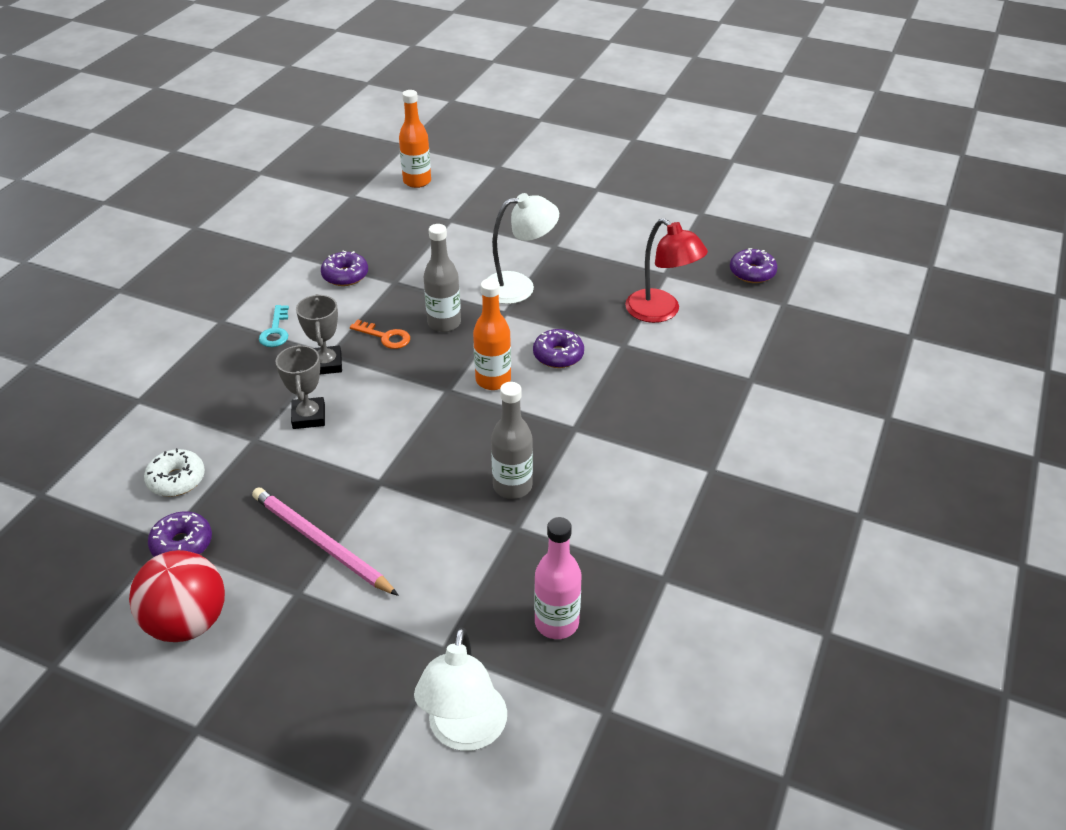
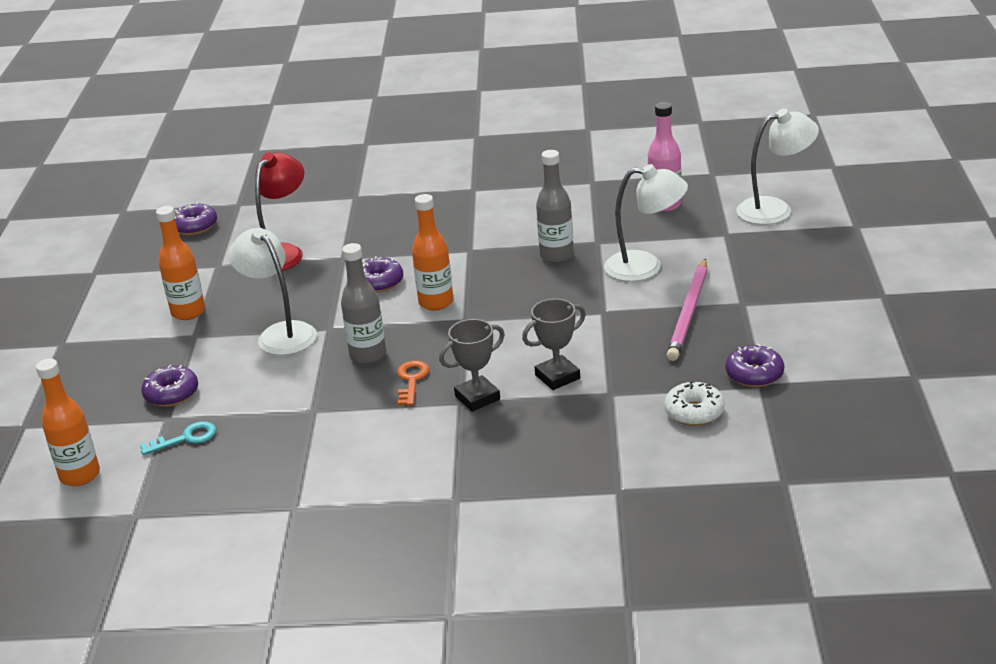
camera: 110 degrees left, 10 degrees down
(187, 622) = (816, 337): red ball -> none
(275, 331) = (447, 452): turquoise key -> turquoise key (186, 438)
(345, 275) = (318, 448): purple donut -> purple donut (171, 394)
(433, 546) = (645, 267): none -> white lamp
(594, 248) = (188, 312): none -> orange bottle

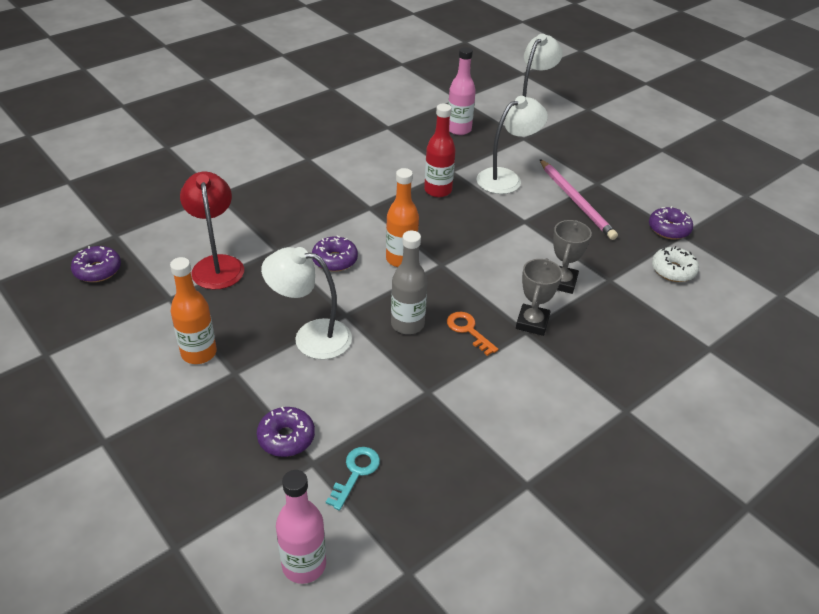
camera: 45 degrees left, 10 degrees up
(80, 475) = (304, 565): orange bottle -> pink bottle
(556, 255) = (438, 190): grey bottle -> red bottle

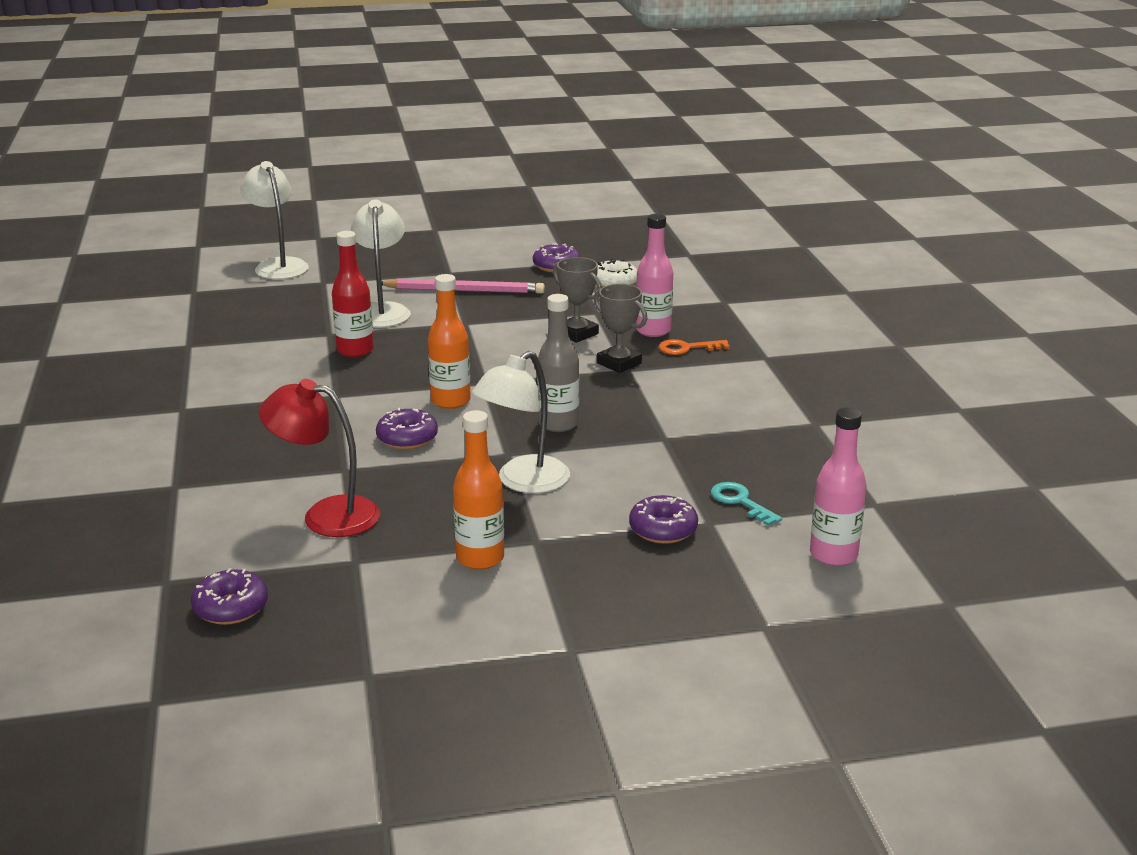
camera: 60 degrees left, 15 degrees down
(459, 129) = (256, 309): pink bottle -> pink bottle (653, 330)
(468, 330) = (599, 396): orange key -> orange key (687, 348)

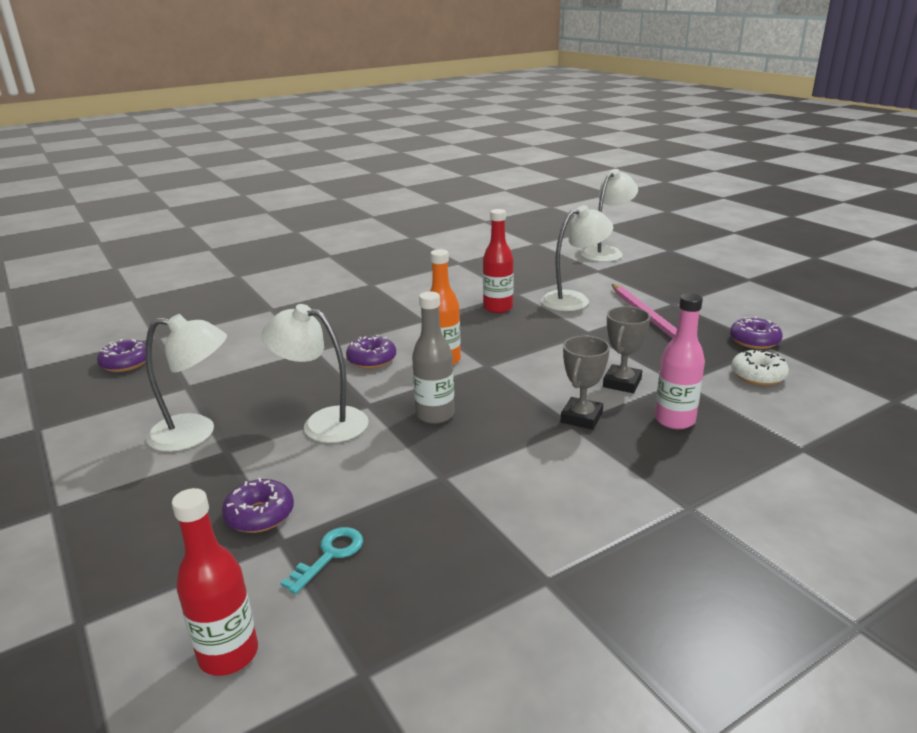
camera: 70 degrees right, 0 degrees up
(326, 515) = (247, 361): red lamp -> none
(480, 558) = (195, 433): orange bottle -> white lamp
(687, 348) = (655, 449): orange key -> none
(833, 555) = (228, 654): pink bottle -> red bottle

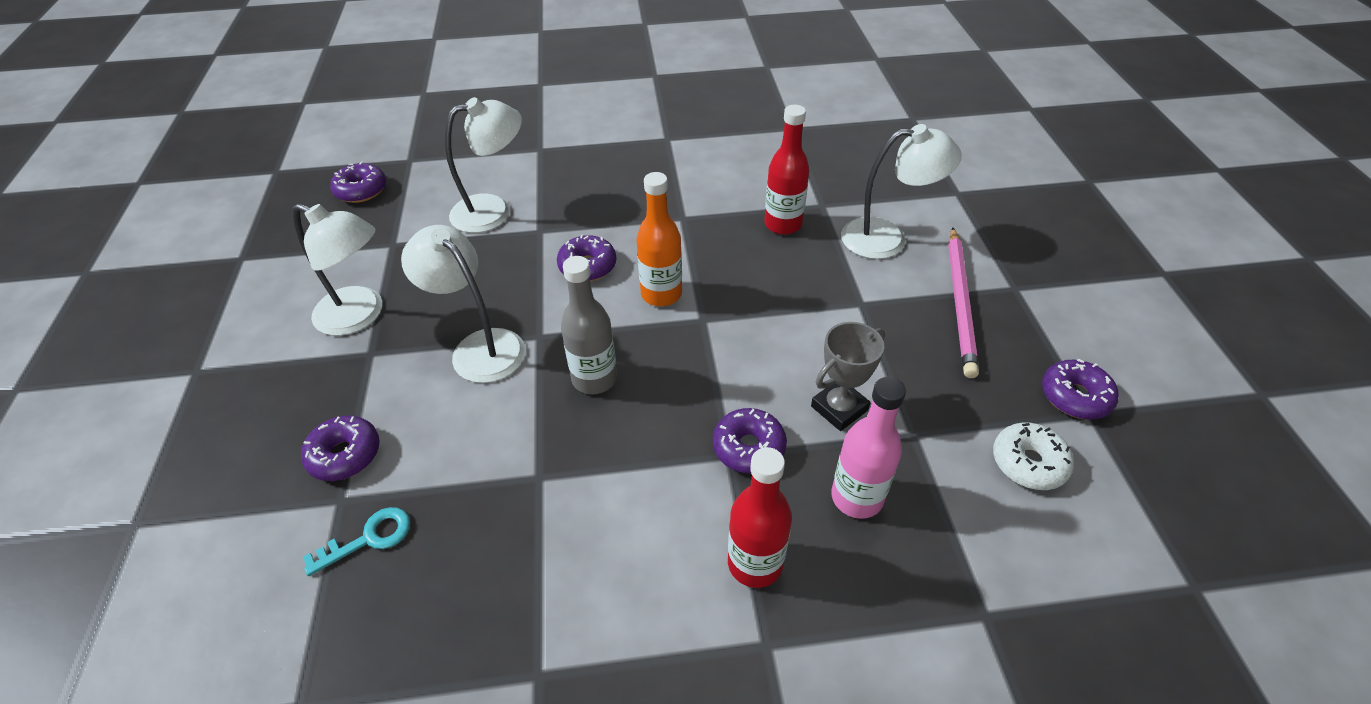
camera: 25 degrees right, 20 degrees up
(228, 654) = (215, 622): red bottle -> red bottle (755, 563)
(581, 418) = (748, 447): grey trophy -> purple donut
(606, 252) = (996, 160): white lamp -> white lamp (494, 210)

